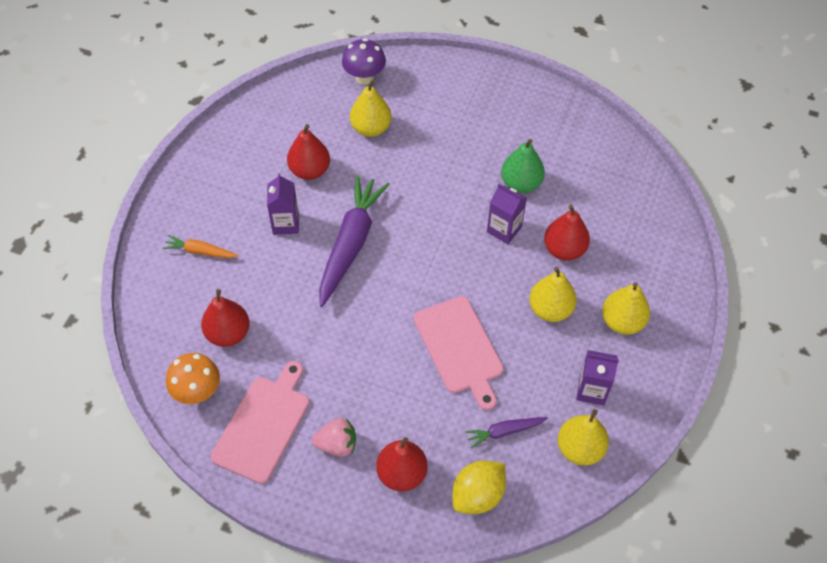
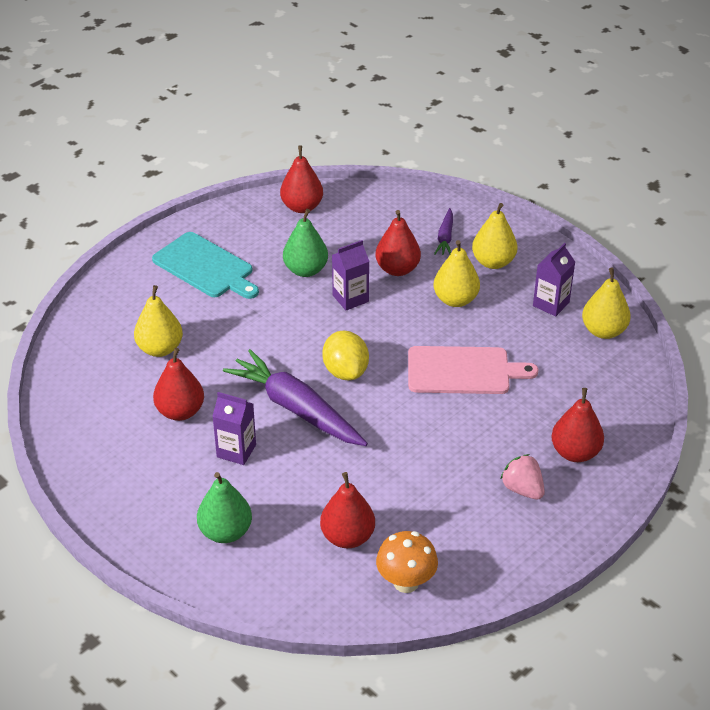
camera: 65 degrees left, 15 degrees down
(200, 251) = (225, 532): orange carrot -> green pear
(263, 425) = (473, 539): pink cutting board -> none
(337, 444) = (522, 489): pink strawberry -> pink strawberry turned 60 degrees counterclockwise
(364, 78) = (88, 332): purple mushroom -> none
(478, 495) = (619, 409): yellow lemon -> yellow lemon (345, 371)
(482, 115) = (205, 267): none -> turquoise cutting board
(504, 432) = (565, 371): purple carrot -> purple carrot (445, 237)
(602, 148) = (302, 207): none -> red pear

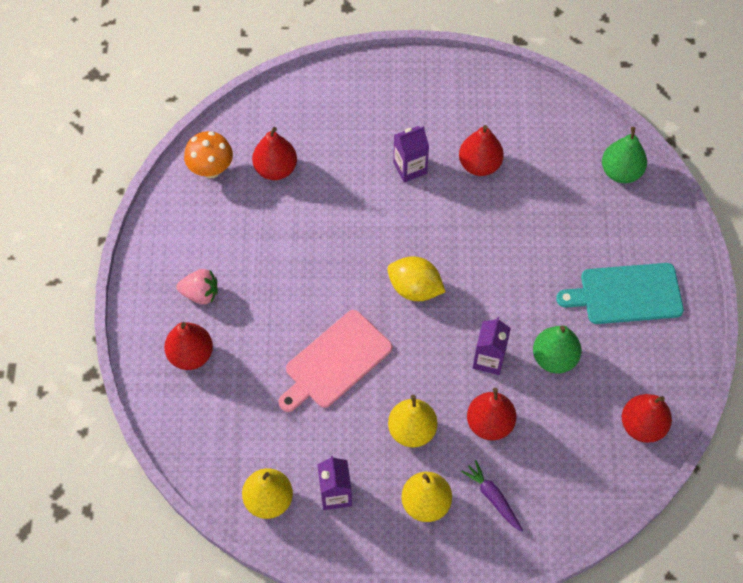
camera: 135 degrees right, 20 degrees up
(160, 349) = (557, 198): yellow pear -> none
(225, 532) = (350, 113): green pear -> green pear (621, 172)
(296, 408) = (411, 230): purple carrot -> none

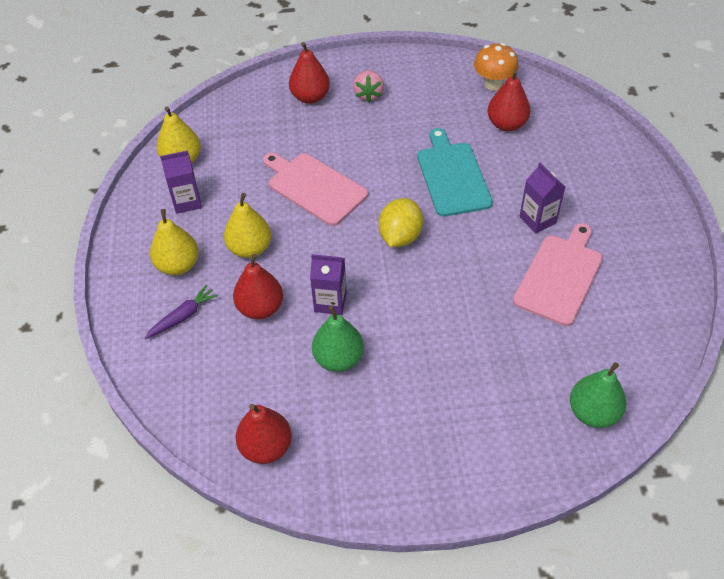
camera: 85 degrees right, 10 degrees down
(479, 165) = (560, 276): red pear -> pink cutting board
(626, 294) = (428, 425): turquoise cutting board -> turquoise cutting board (452, 176)

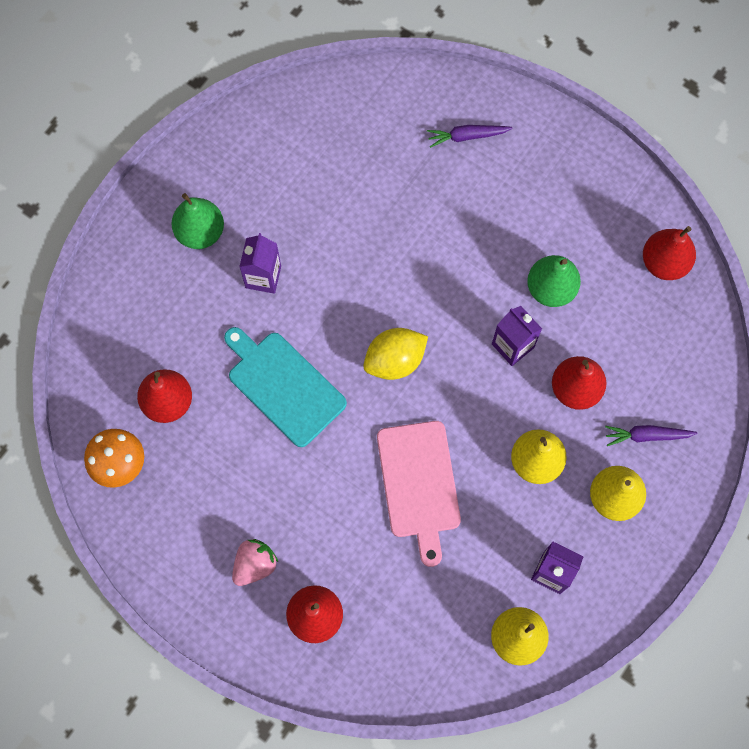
camera: 140 degrees left, 20 degrees up
(452, 176) = (283, 386): turquoise cutting board -> turquoise cutting board turned 105 degrees clockwise
(516, 420) = (467, 136): none -> purple carrot
(560, 276) = (307, 213): pink cutting board -> none
(593, 412) = (407, 98): green pear -> green pear (200, 232)

